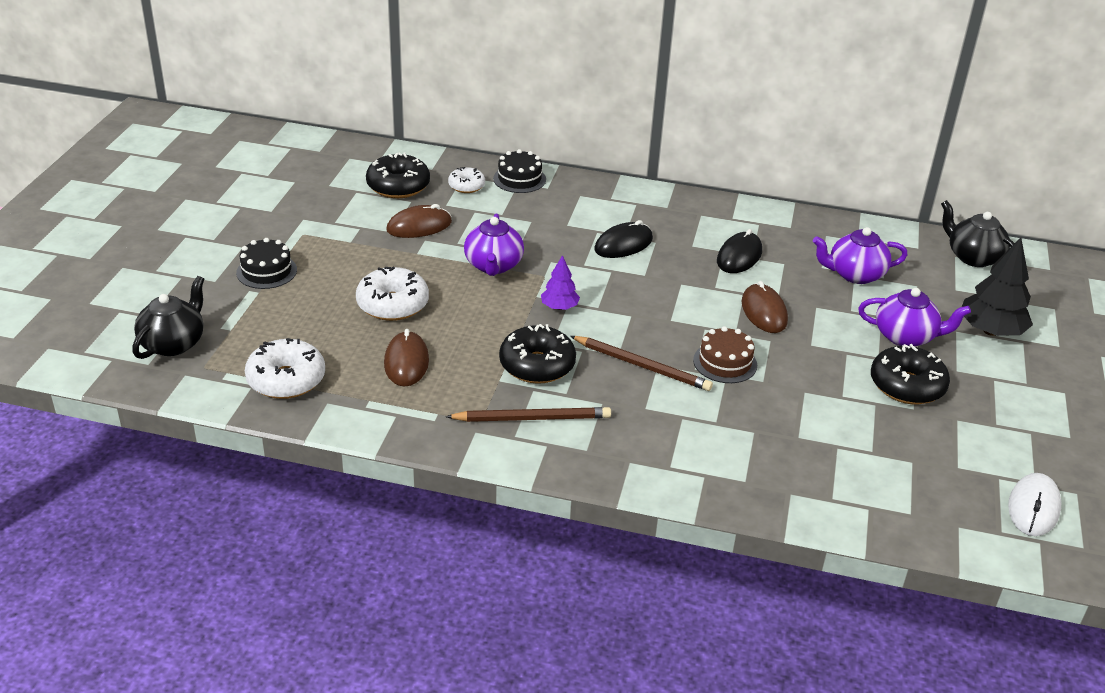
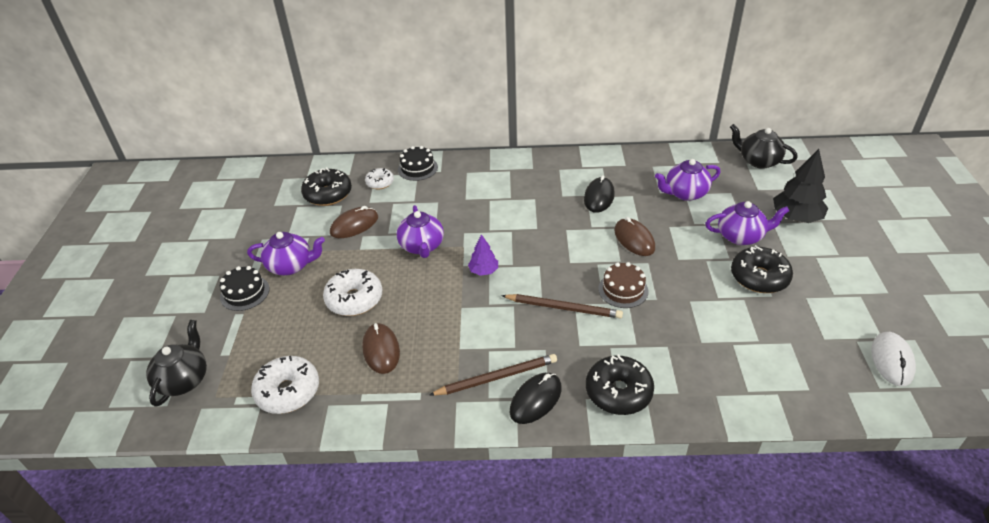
camera: 10 degrees left, 5 degrees up
(329, 254) = (291, 266): none -> purple teapot
(537, 365) = (484, 327): black donut -> black donut (618, 392)
(623, 244) = (512, 206): black mouse -> black mouse (535, 400)

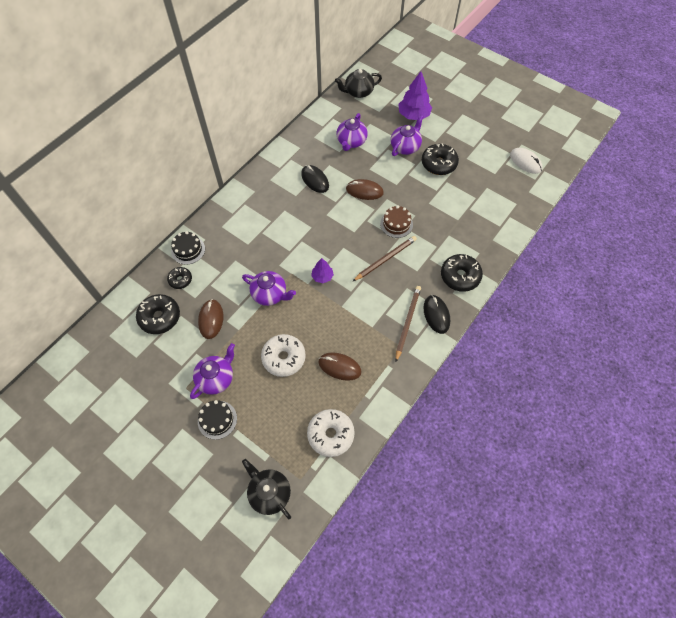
camera: 55 degrees left, 20 degrees up
(380, 183) = (180, 280): white donut -> black donut
(796, 217) = (413, 115): black tree -> purple tree

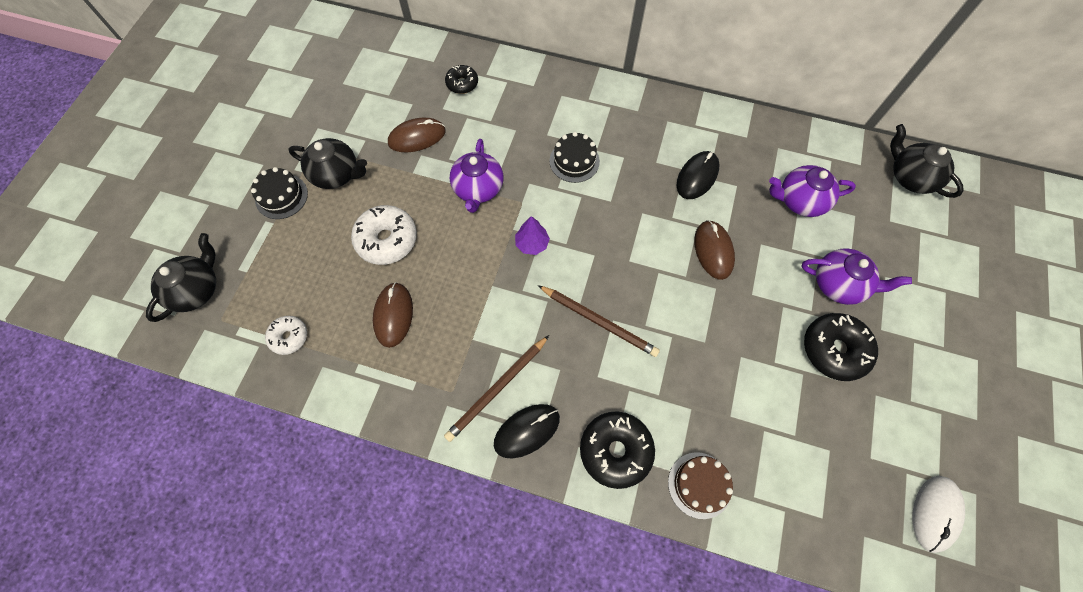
camera: 70 degrees right, 5 degrees up
(160, 317) = (402, 84): black donut -> none
(188, 250) = (509, 74): black cake -> black cake (574, 161)
(216, 378) = (336, 174): purple teapot -> black teapot
(330, 434) = (289, 337): white donut -> white donut, size x0.59
(396, 224) = (673, 318): brown cake -> brown cake (699, 485)
(407, 322) = (497, 389): brown pencil -> brown pencil turned 135 degrees clockwise
(413, 115) = (917, 277): purple tree -> none

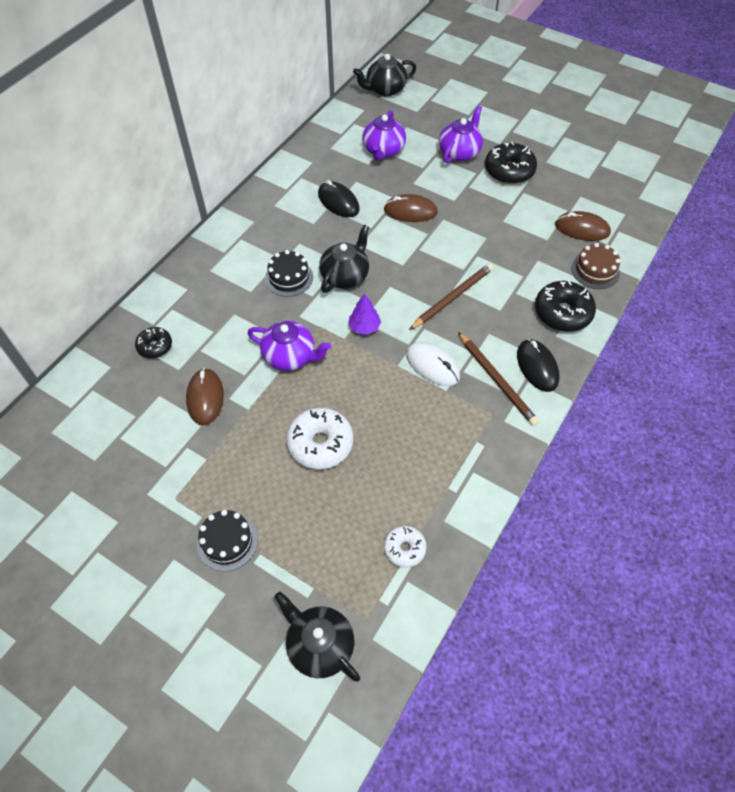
camera: 75 degrees left, 10 degrees down
(336, 174) = (220, 481): black teapot -> black teapot (345, 276)
(393, 315) = (405, 450): brown mouse -> brown mouse (582, 229)
(935, 513) = (627, 161): white mouse -> white mouse (432, 365)

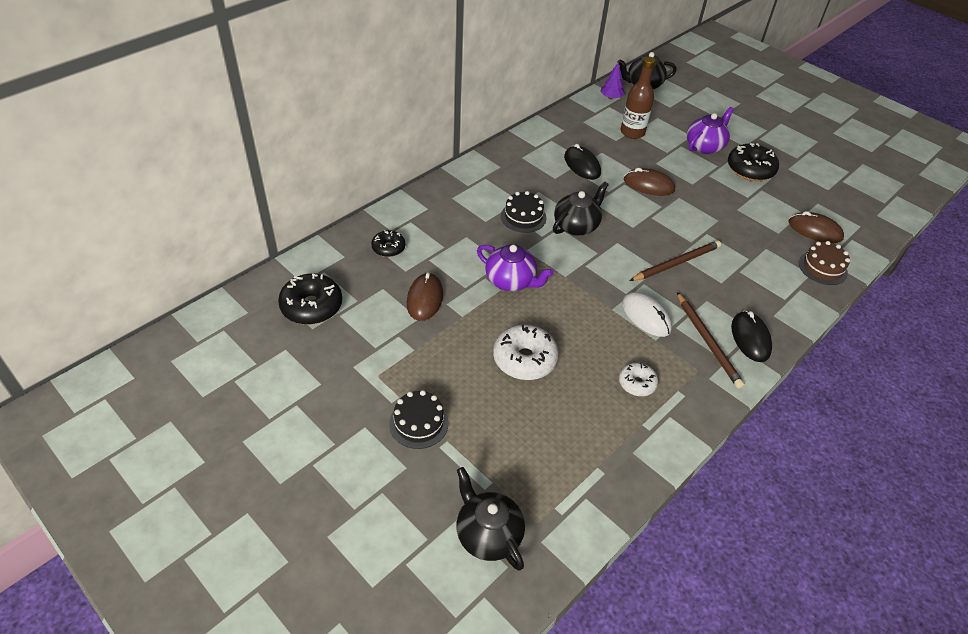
camera: 10 degrees right, 10 degrees down
(364, 327) = (586, 271): purple tree -> purple tree (611, 98)
(383, 151) = (632, 132): purple teapot -> brown bottle
(404, 549) = (588, 468): white donut -> white donut (637, 383)
(562, 313) = (783, 297): black donut -> black donut (312, 306)

